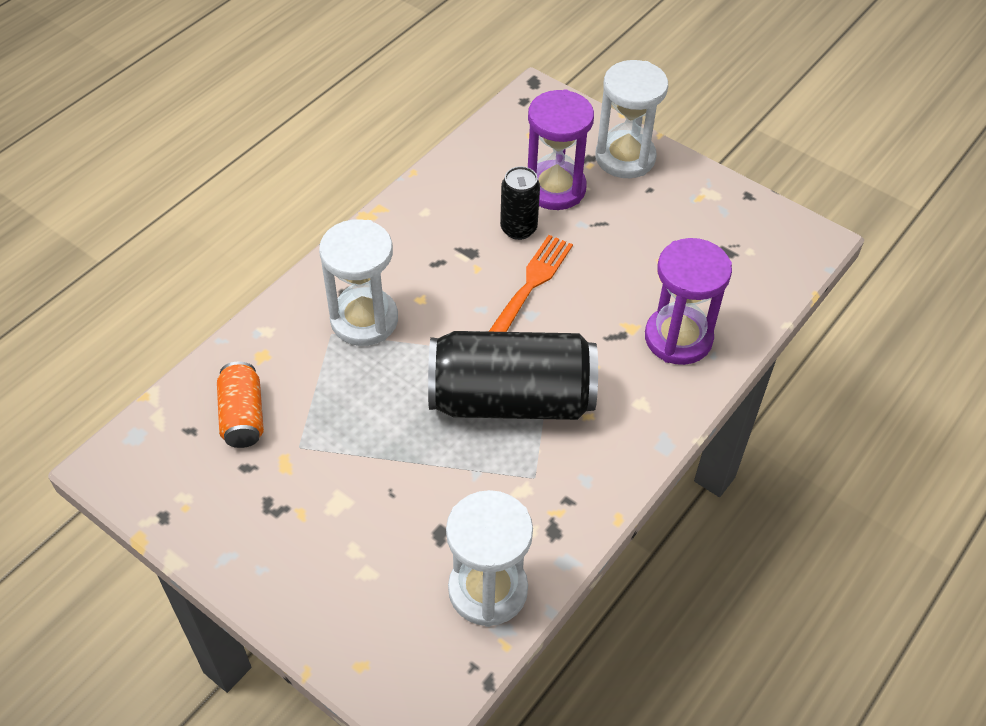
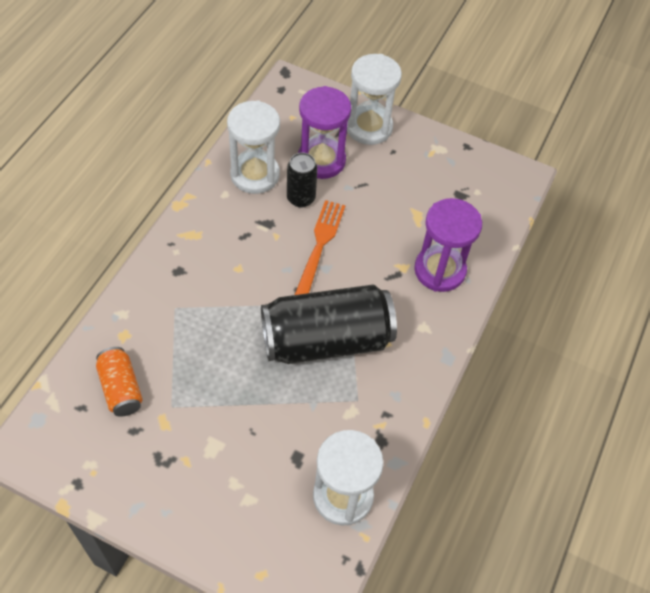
camera: 15 degrees left, 5 degrees up
(364, 320) = (198, 292): white hourglass -> white hourglass (255, 175)

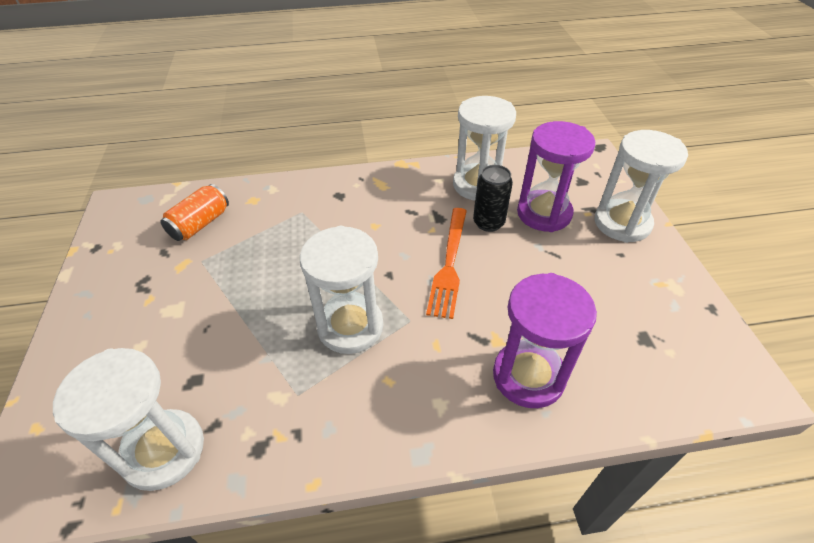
camera: 60 degrees right, 10 degrees down
(319, 248) = (449, 263): orange fork -> orange fork turned 120 degrees clockwise
(326, 340) = (350, 326): black can -> white hourglass

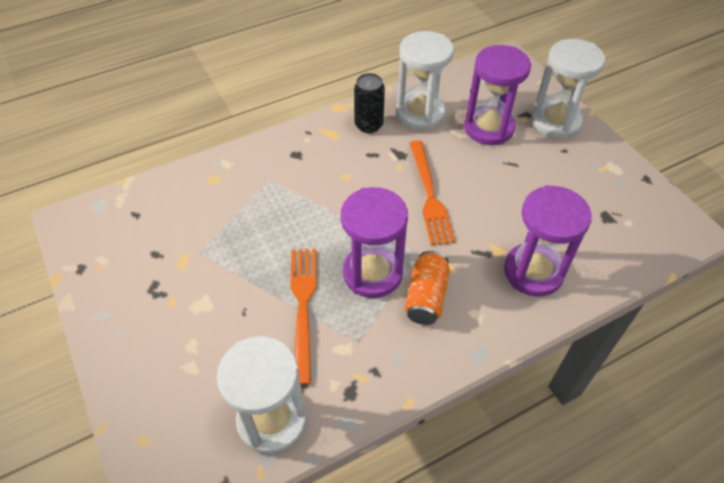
camera: 20 degrees left, 5 degrees up
(200, 224) = (175, 217): orange can -> orange can (426, 297)
(263, 341) = (303, 307): none -> orange fork
(350, 326) = (372, 273): white hourglass -> purple hourglass
(488, 223) = (445, 148): black can -> black can (369, 125)

